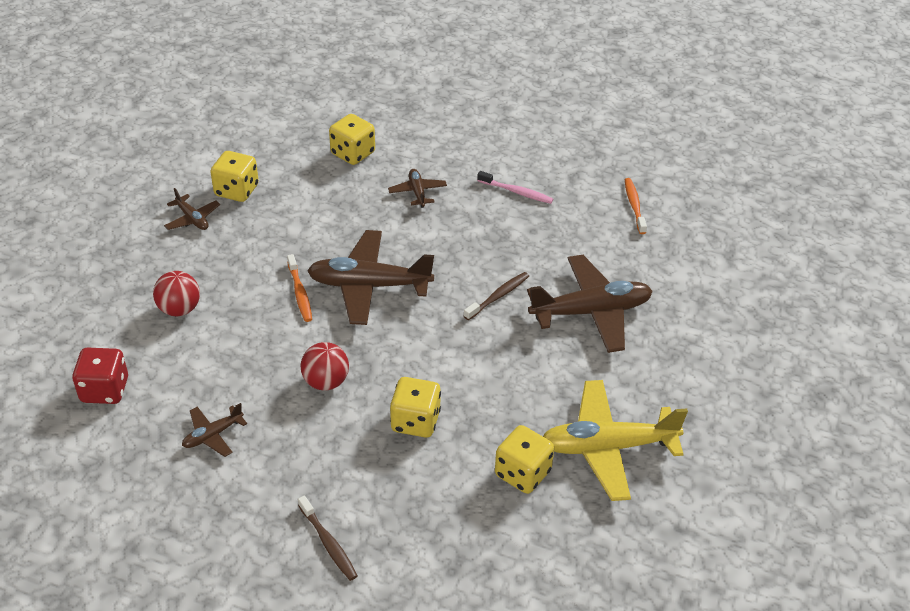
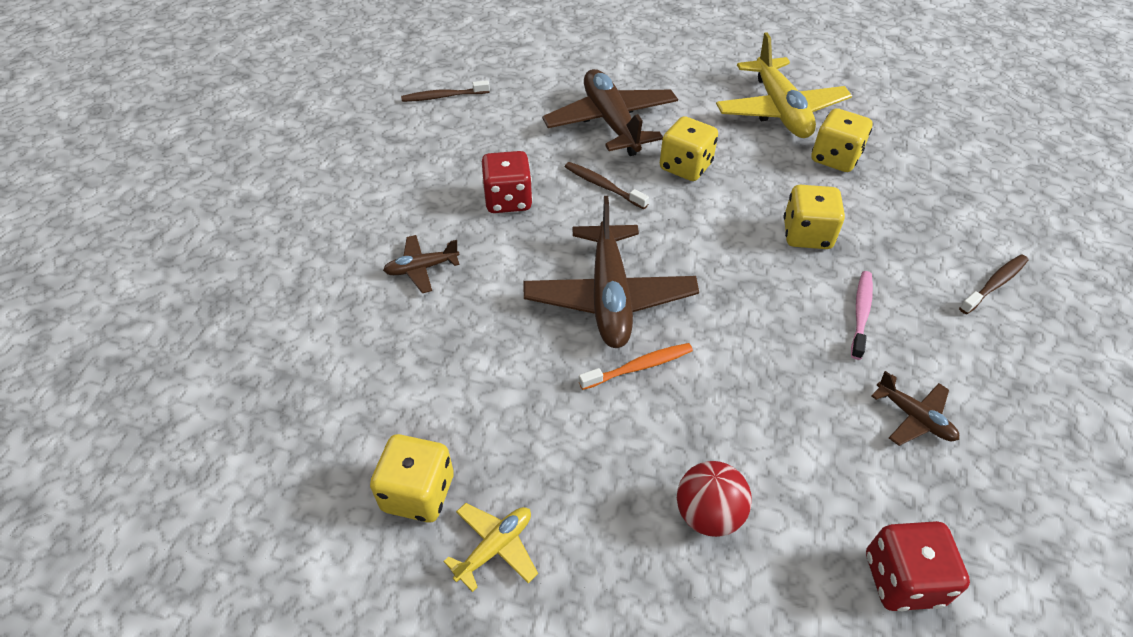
camera: 95 degrees left, 5 degrees up
(192, 219) = (495, 547): brown plane -> yellow plane
(326, 382) = (782, 317): red ball -> none
(353, 153) = (329, 349): yellow dice -> yellow dice (685, 167)
(486, 239) = (508, 200): none -> red dice
(516, 192) = (421, 180): pink toothbrush -> pink toothbrush (861, 313)
(634, 206) = (443, 96): orange toothbrush -> brown toothbrush

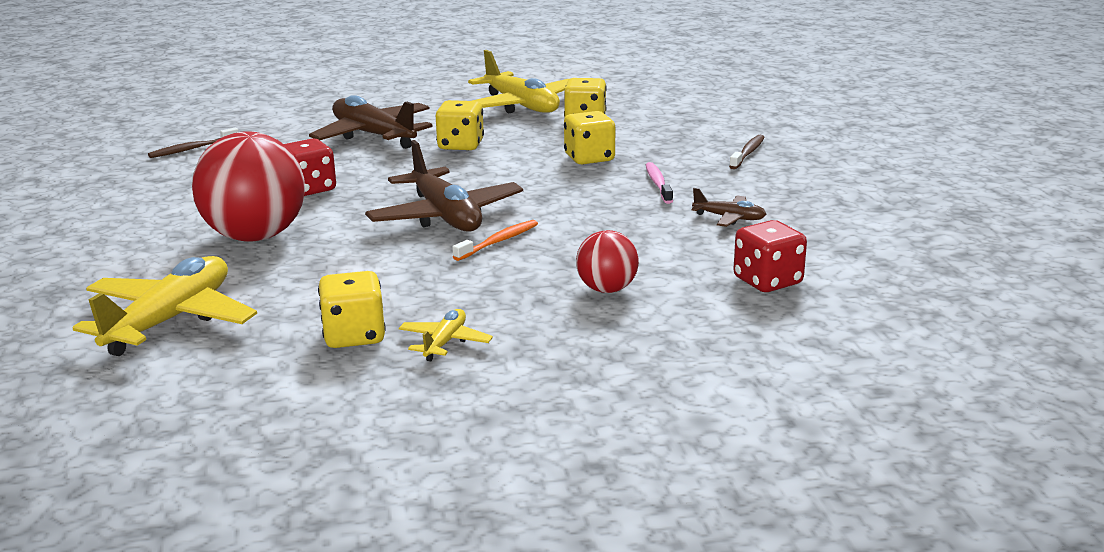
camera: 25 degrees left, 25 degrees down
(281, 389) = (170, 320): none -> yellow plane
(422, 268) = (255, 236): brown plane -> red ball
(603, 186) = (393, 167): brown toothbrush -> none

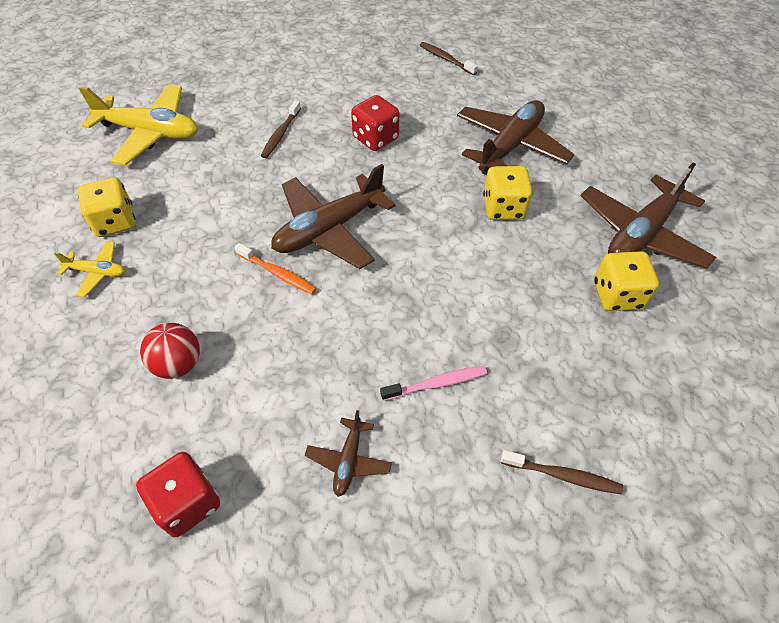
camera: 80 degrees right, 30 degrees up
(255, 236) = (281, 134): red ball -> brown toothbrush
(521, 106) = (641, 233): yellow plane -> brown plane
(589, 158) = (497, 313): yellow dice -> none

